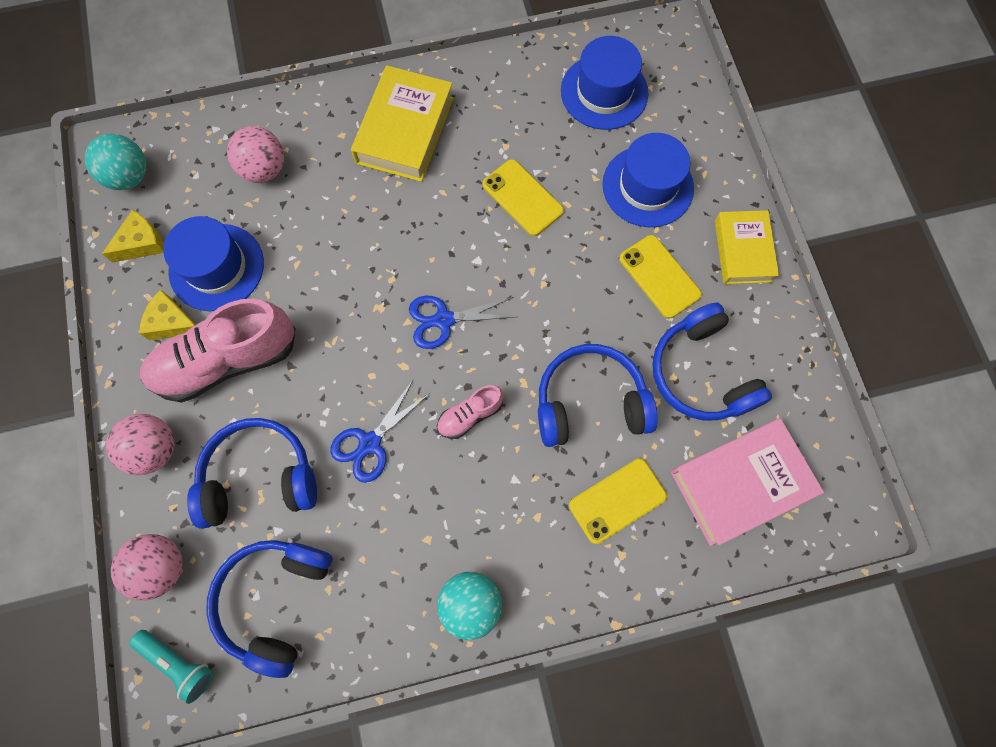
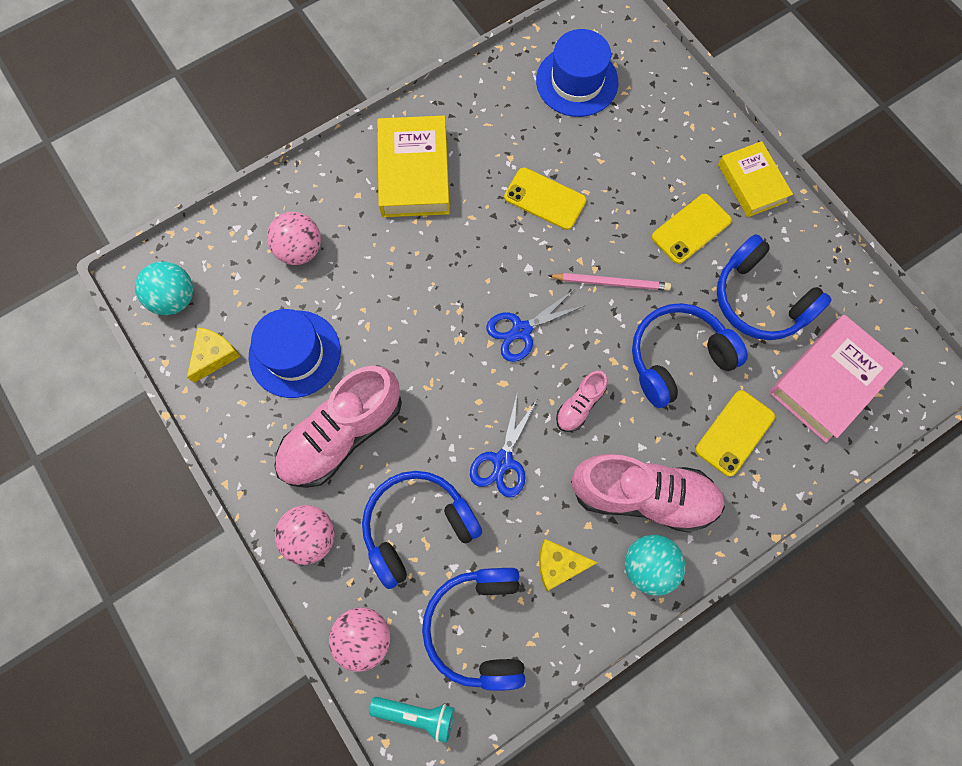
camera: 20 degrees left, 0 degrees up
(172, 322) = (276, 417): yellow cheese -> yellow cheese (559, 564)
(495, 529) = (643, 495): none -> pink shoe
(554, 303) = (611, 282): none -> pink pencil
(647, 186) = (649, 153): blue hat -> none
(659, 276) = (691, 229): yellow phone -> yellow phone turned 75 degrees counterclockwise

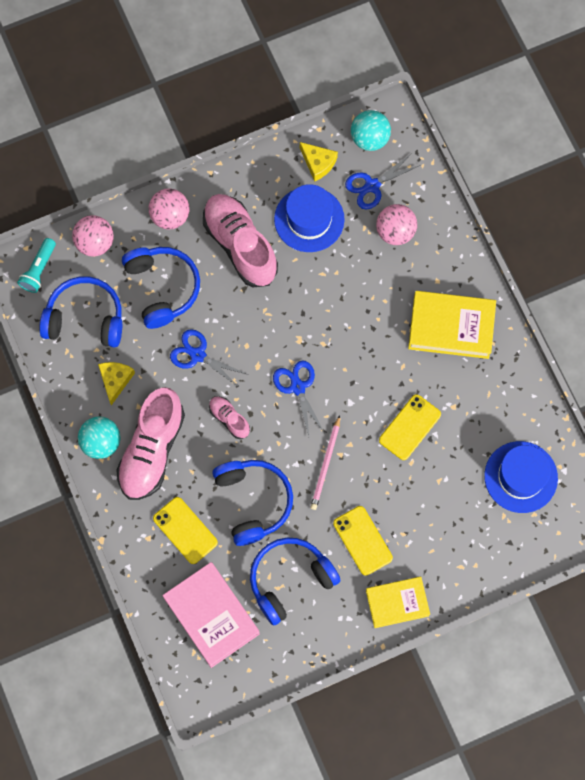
camera: 100 degrees right, 0 degrees up
(240, 285) = (372, 186): none -> blue scissors

